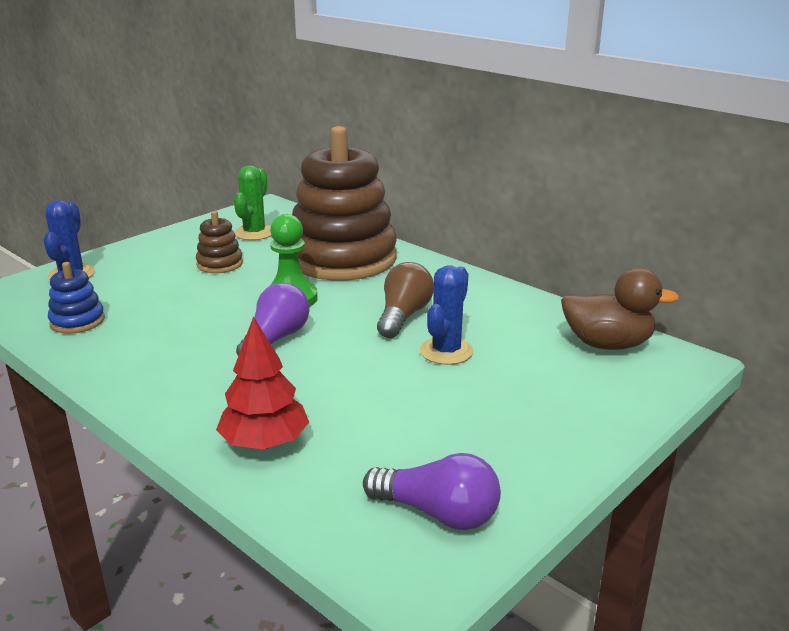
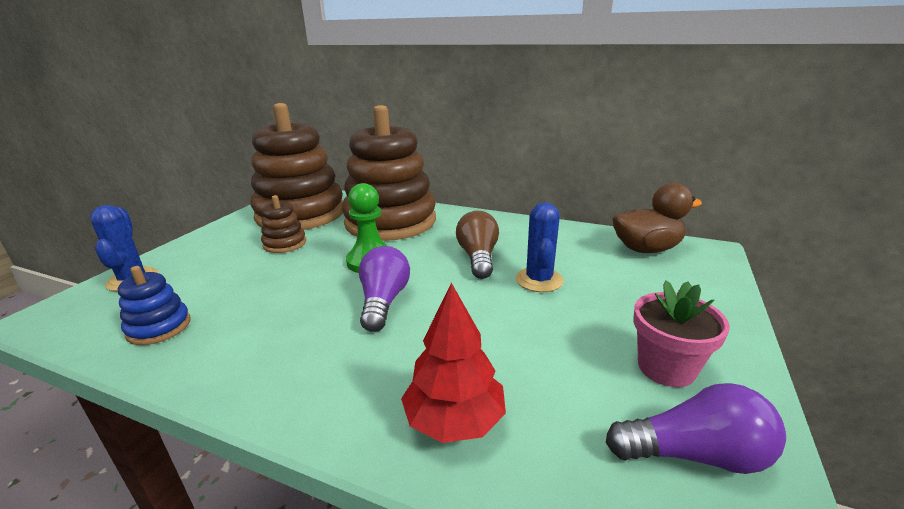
camera: 20 degrees left, 0 degrees up
(254, 233) = (300, 214): green cactus -> brown stacking toy
(488, 453) = (666, 367): none -> pink flower pot

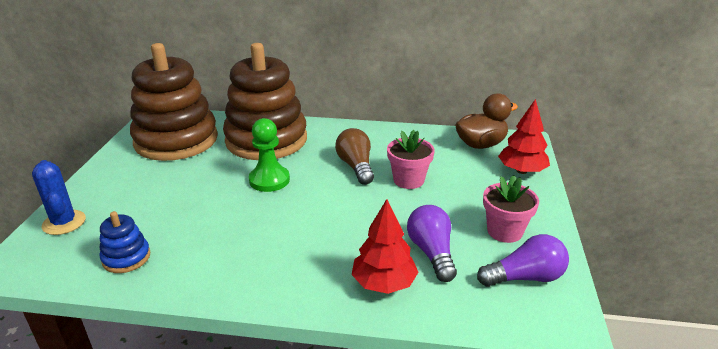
camera: 15 degrees left, 5 degrees up
(285, 244) = (182, 172): brown stacking toy -> none
(384, 301) = (298, 212): purple light bulb -> purple light bulb (432, 252)
(539, 280) = (408, 180): blue cactus -> pink flower pot
(701, 286) = (521, 171): none -> red tree

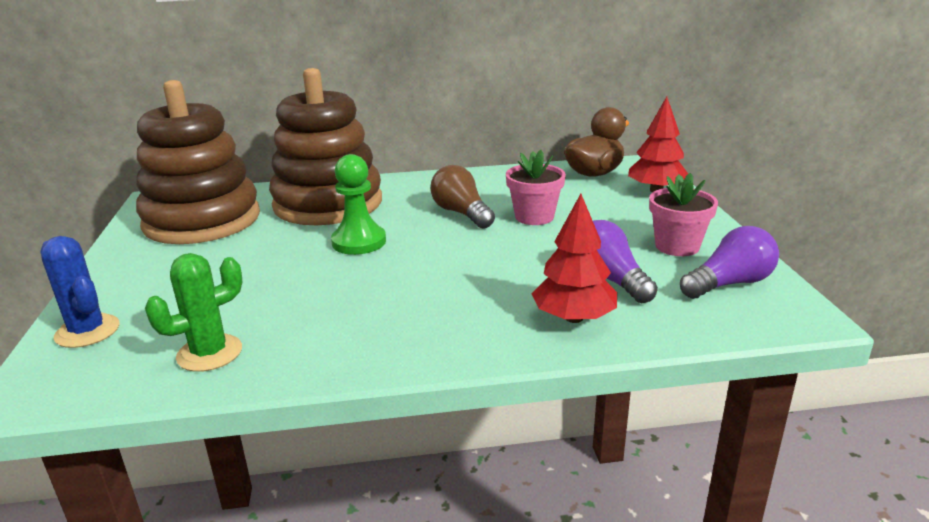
camera: 15 degrees left, 5 degrees down
(126, 258) = (209, 353): blue stacking toy -> green cactus

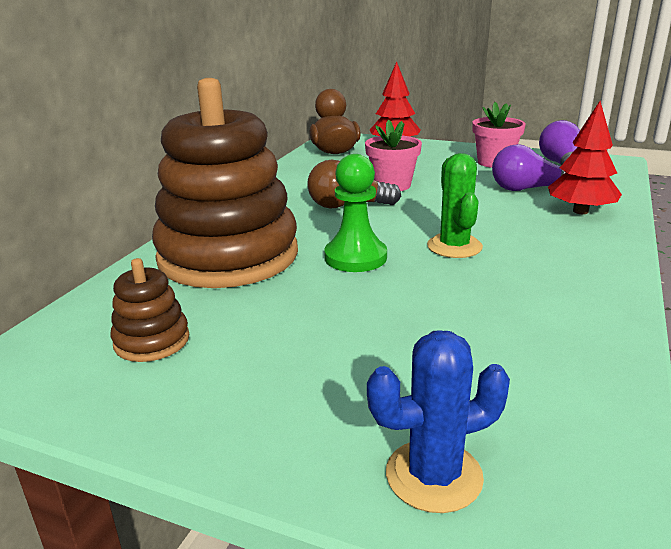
camera: 60 degrees left, 0 degrees up
(202, 220) = (152, 341): brown stacking toy -> brown stacking toy, size x0.42
(209, 353) = (554, 377): green cactus -> green cactus (454, 246)

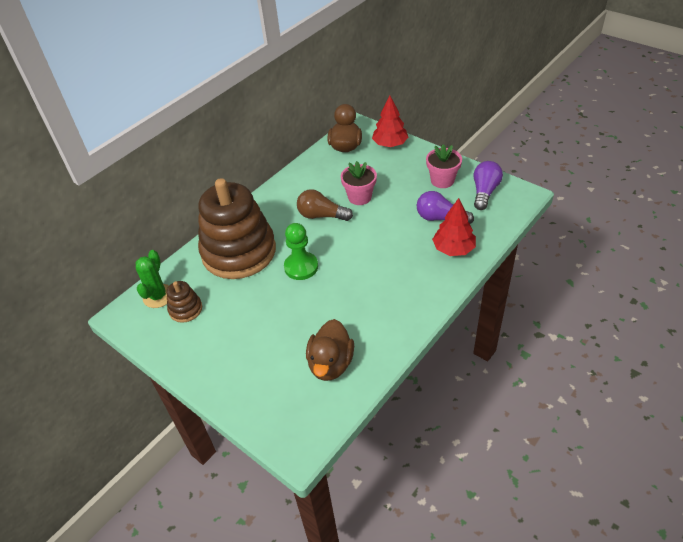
camera: 20 degrees right, 20 degrees up
(434, 476) = (262, 407): blue cactus -> none
(454, 246) = (357, 268): green cactus -> green cactus (158, 296)
(523, 369) = (331, 364): none -> brown duck

